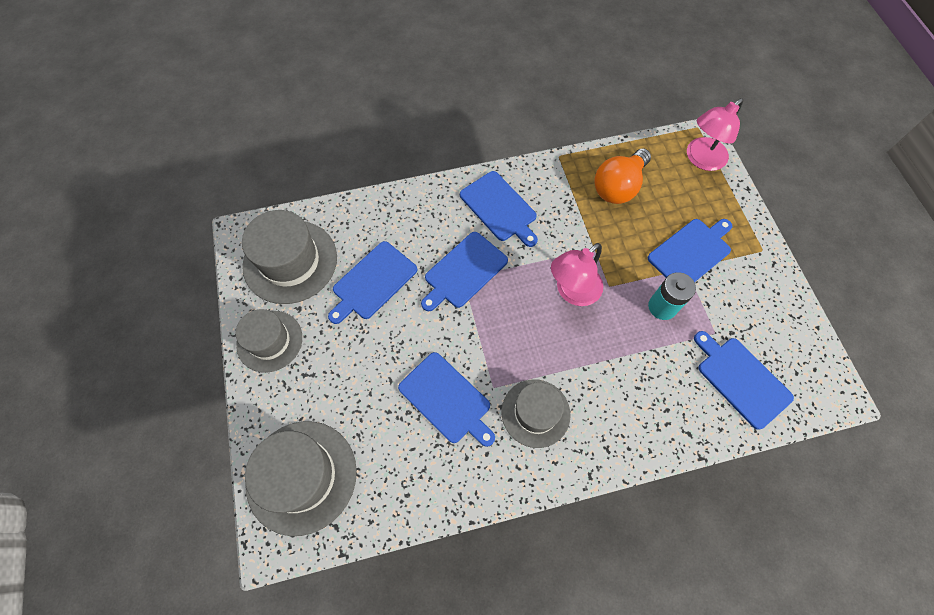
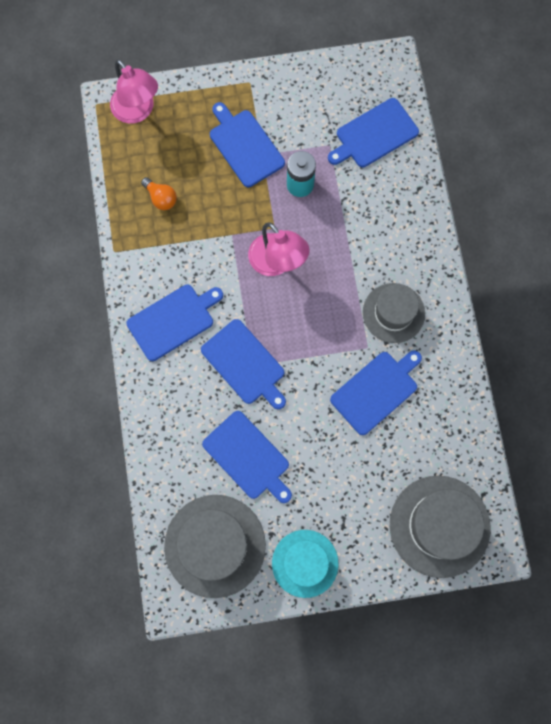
camera: 85 degrees left, 10 degrees up
(269, 341) = (305, 563): grey hat -> turquoise hat
(618, 186) = (161, 198): orange light bulb -> orange light bulb, size x0.54

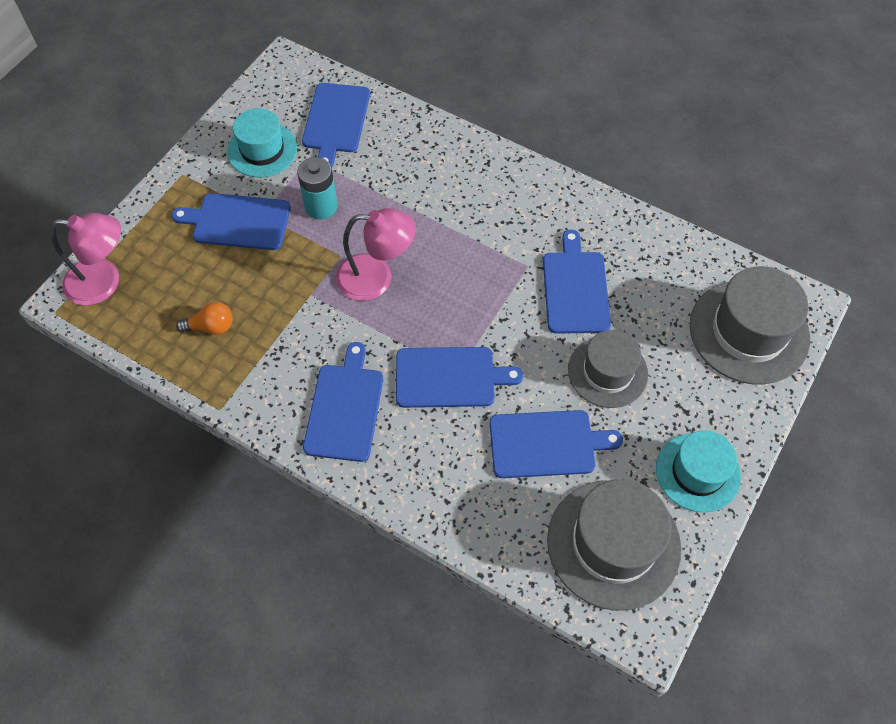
camera: 50 degrees left, 15 degrees down
(310, 111) = (262, 150): none -> turquoise hat
(393, 313) = (514, 223): grey hat -> grey hat (607, 372)

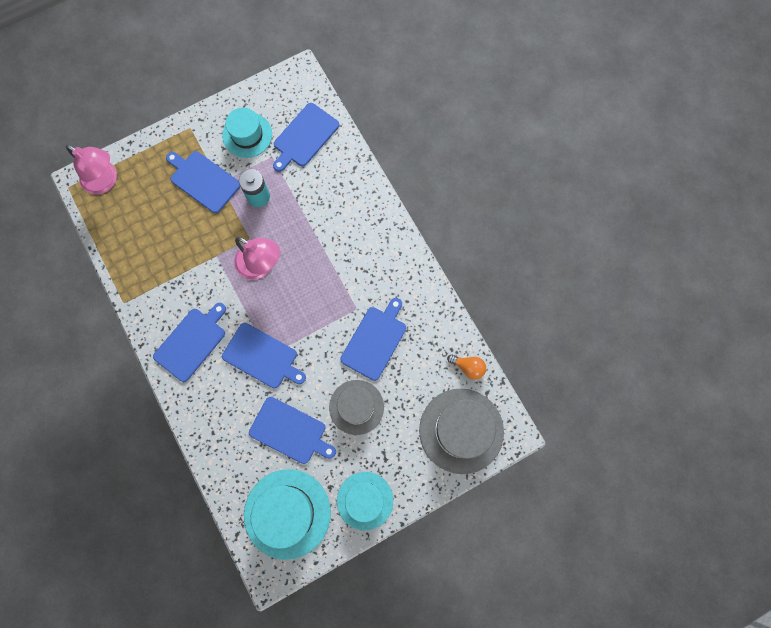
camera: 30 degrees right, 15 degrees up
(211, 327) = (148, 246): orange light bulb -> orange light bulb (468, 367)
(613, 544) = (287, 513): grey hat -> turquoise hat

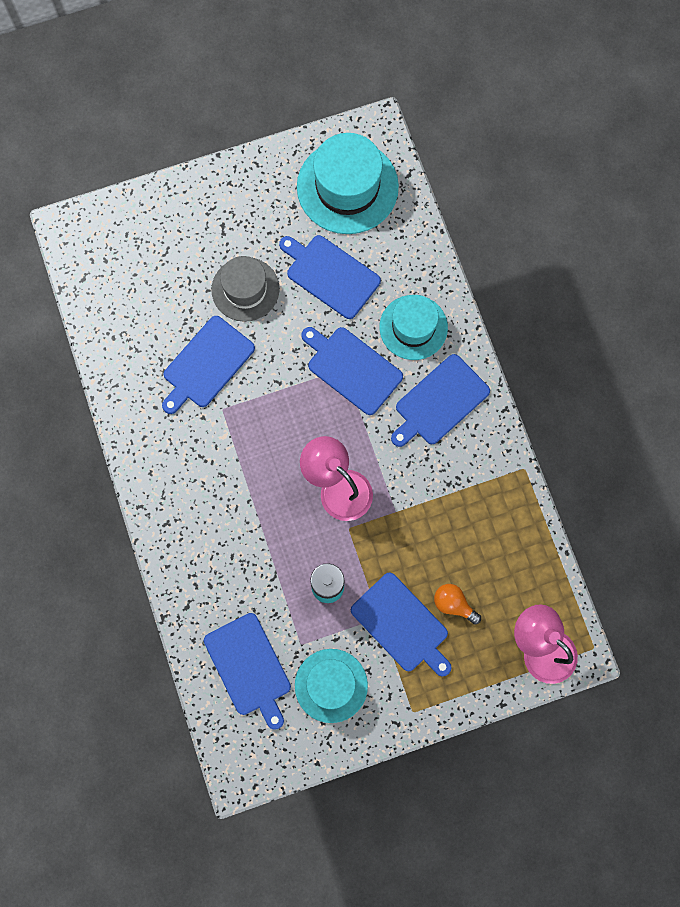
camera: 170 degrees left, 0 degrees up
(304, 137) = (249, 667): blue cutting board -> blue cutting board turned 105 degrees clockwise
(365, 500) = (255, 185): turquoise hat -> turquoise hat (413, 327)
(461, 430) = (125, 242): grey hat -> none
(468, 367) = (98, 312): orange light bulb -> orange light bulb (453, 604)

